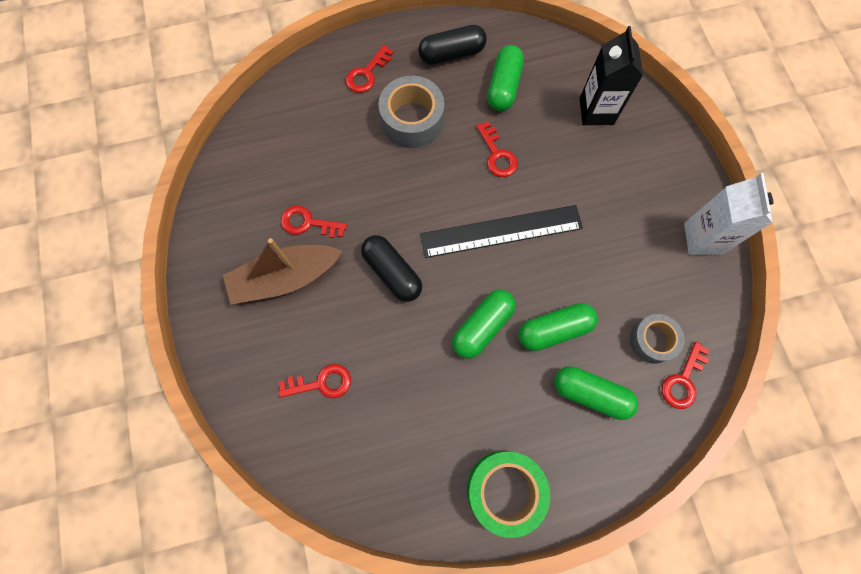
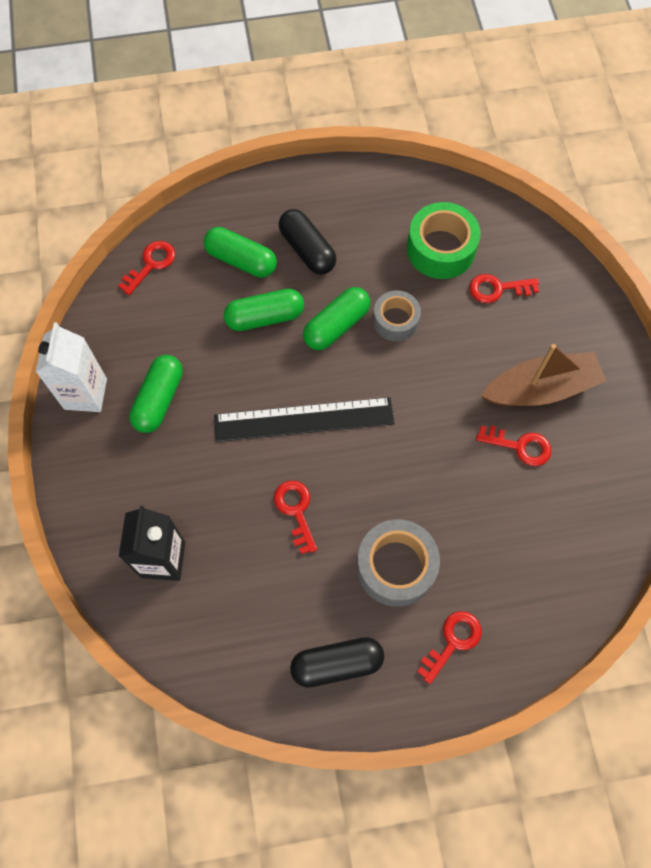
camera: 175 degrees left, 5 degrees down
(392, 272) = (426, 385): black capsule -> black capsule (307, 250)
(504, 86) = (274, 606): green capsule -> green capsule (159, 399)
(504, 490) = (333, 195): green tape -> green tape (441, 249)
(652, 340) = (170, 300): grey tape -> grey tape (395, 320)

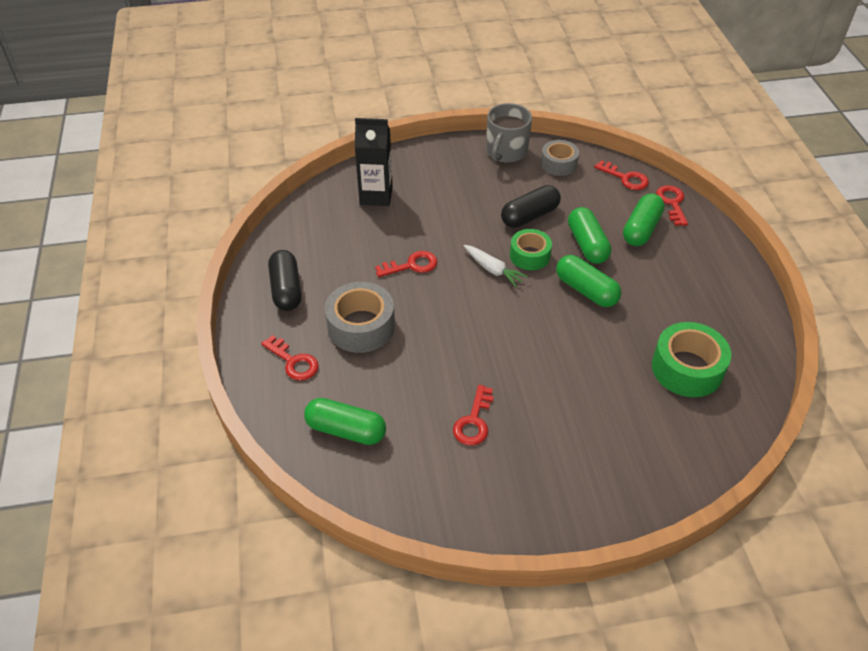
camera: 90 degrees right, 20 degrees down
(85, 394) = (506, 151): white carton -> grey mug
(159, 399) = (504, 188): green capsule -> green capsule (346, 430)
(281, 378) = (529, 255): none -> green tape
(304, 419) = (493, 269): black ruler -> white carrot
(307, 250) = (662, 271): black capsule -> black capsule (529, 216)
(395, 320) = (598, 331): grey tape -> grey tape (558, 164)
(497, 289) = (649, 414): red key -> red key (672, 203)
(541, 388) = (537, 443): brown boat -> none

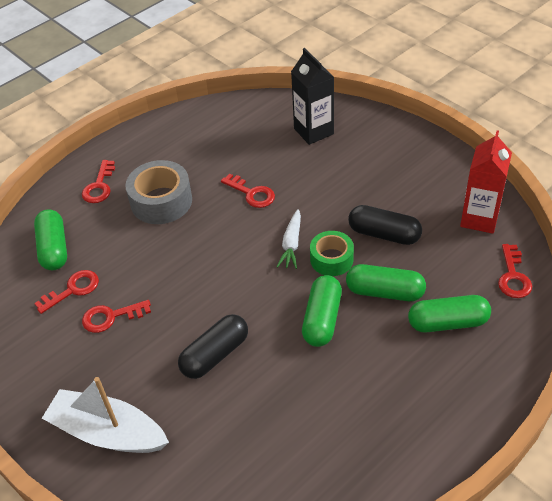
camera: 60 degrees right, 0 degrees up
(286, 289) = (167, 143): black capsule -> black capsule (215, 355)
(506, 151) = (456, 176): grey mug -> none
(558, 164) = (479, 218): grey tape -> red carton
(587, 245) = (384, 292): green capsule -> green capsule turned 60 degrees clockwise
(603, 475) = (108, 432): none -> white boat
(672, 203) = (514, 330): red key -> red key (73, 290)
(687, 368) = (282, 443): green tape -> none

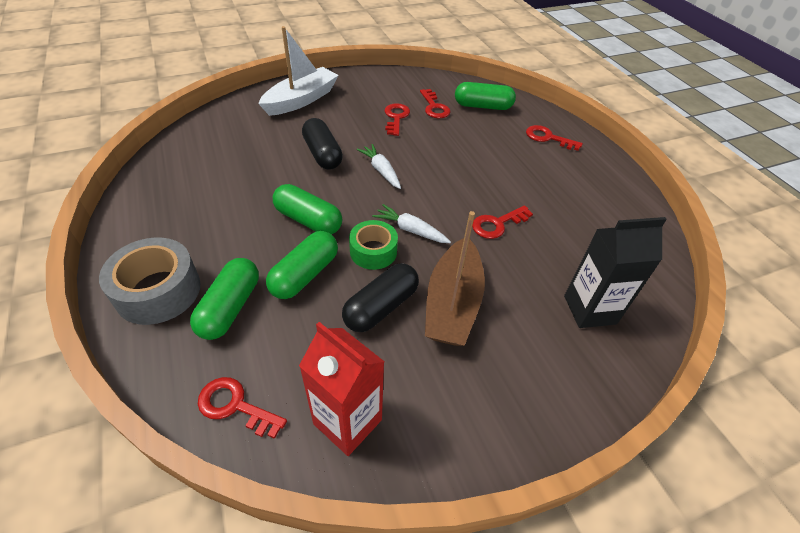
camera: 105 degrees right, 0 degrees up
(161, 201) = (512, 166): grey tape -> grey tape (158, 291)
(219, 294) = (381, 171): none -> white carrot
(354, 197) = (452, 303): none -> brown boat

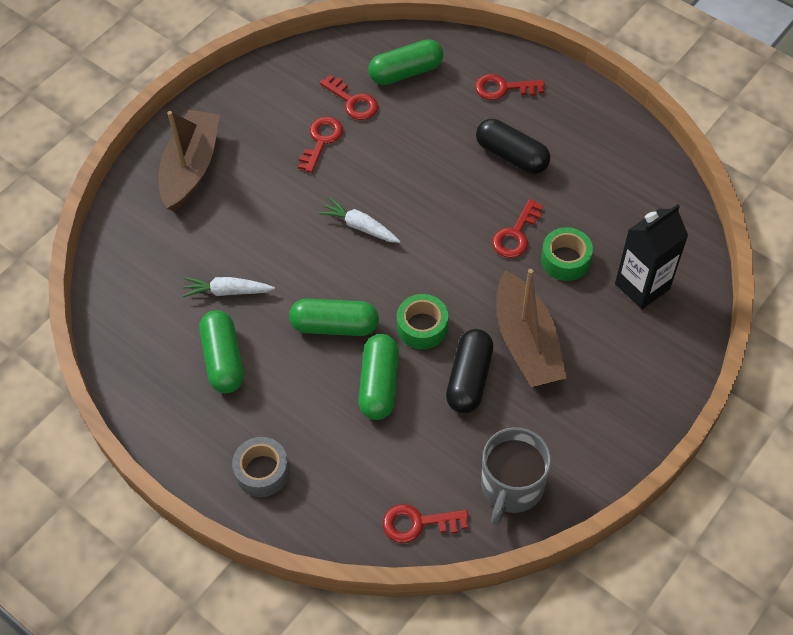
camera: 25 degrees left, 10 degrees up
(158, 291) = (262, 471): grey tape -> grey tape, size x0.65
(230, 307) = (340, 450): green capsule -> green capsule (223, 359)
(301, 100) = (191, 168): white boat -> brown boat
(322, 154) = (282, 236): black capsule -> black capsule (511, 156)
(347, 422) = (511, 486): red carton -> grey mug
(396, 118) = (321, 140): red key -> red key turned 45 degrees clockwise
(411, 230) = (440, 285): white carrot -> white carrot (227, 291)
(529, 259) = (565, 260): none -> green tape

